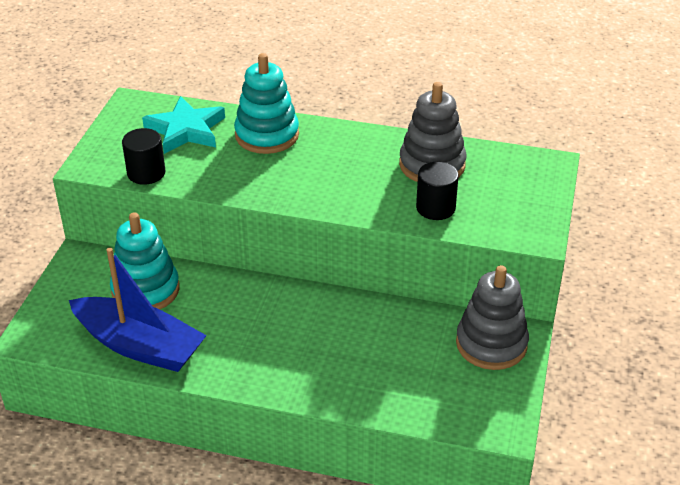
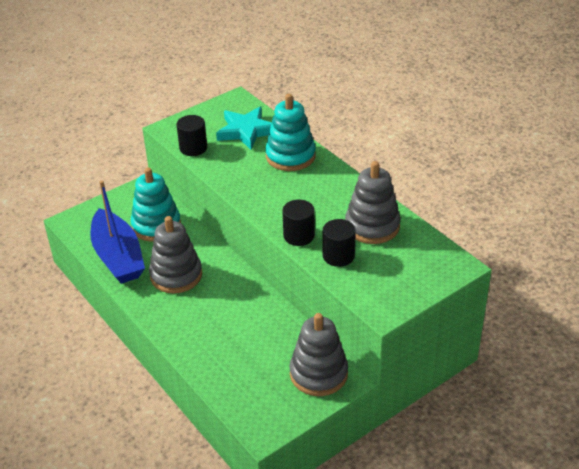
camera: 40 degrees right, 0 degrees up
(232, 329) = (176, 275): none -> grey stacking toy
(373, 208) = (299, 236): none -> black cylinder

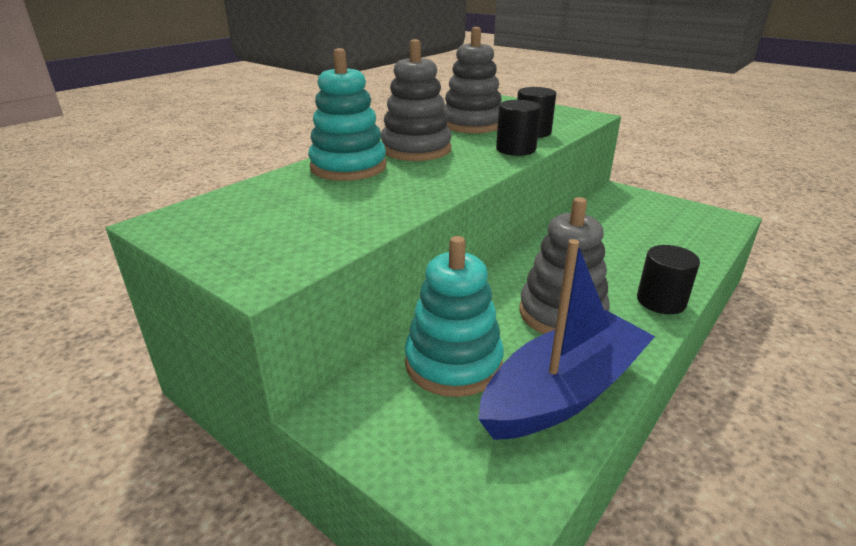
camera: 105 degrees left, 10 degrees down
(193, 148) = (337, 237): black cylinder -> black cylinder (661, 301)
(246, 131) = (278, 201): turquoise star -> none
(318, 374) = (628, 202): grey stacking toy -> grey stacking toy (416, 149)

